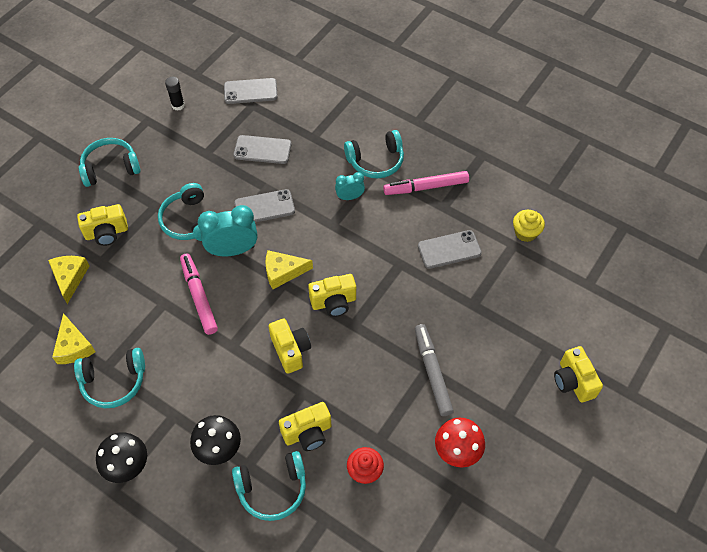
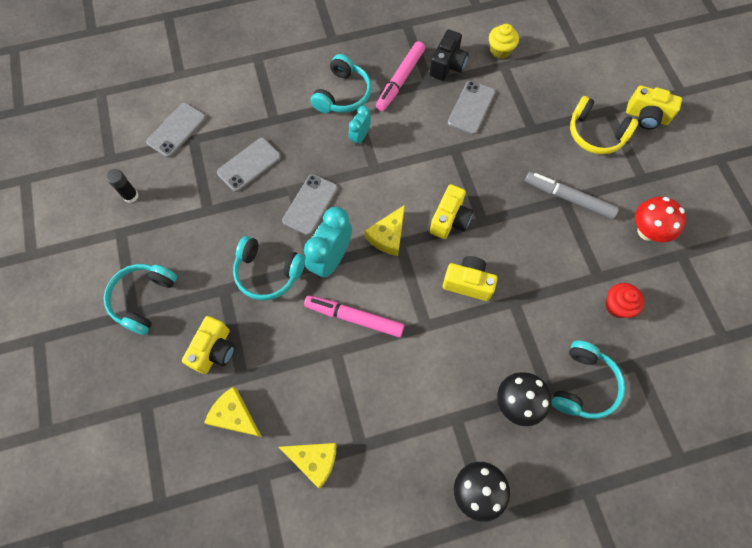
camera: 50 degrees left, 10 degrees up
(114, 382) = (381, 448): turquoise headphones -> none
(308, 433) = (553, 323): yellow camera -> none
(472, 208) = (447, 65): none -> black camera
(515, 353) = (595, 134): none -> yellow headphones

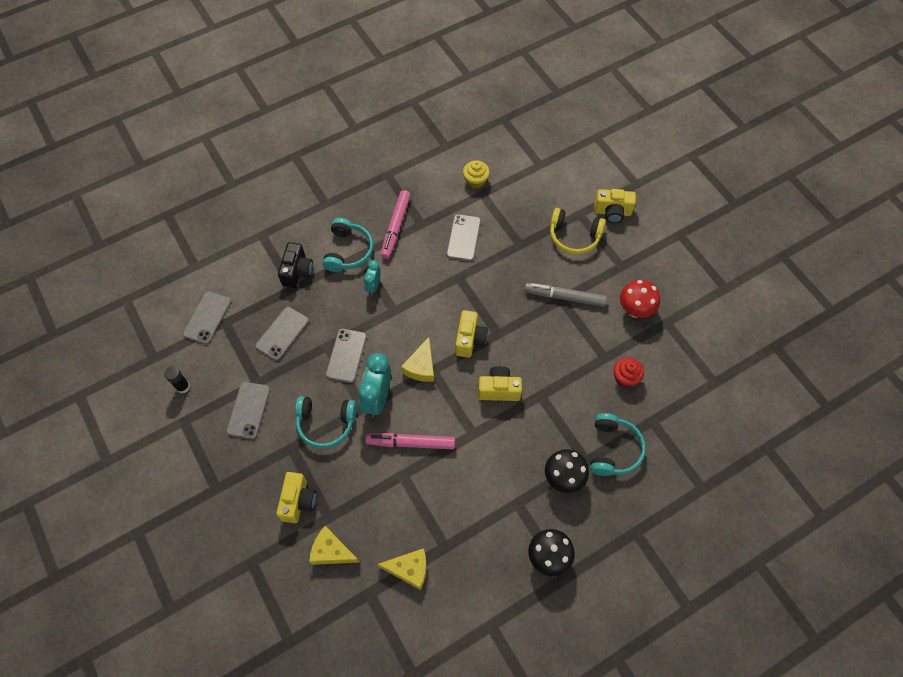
camera: 15 degrees left, 5 degrees down
(143, 299) = (222, 474): turquoise headphones -> none
(190, 238) = (248, 410): none -> grey phone
(447, 65) = (433, 205): black camera -> black camera (297, 272)

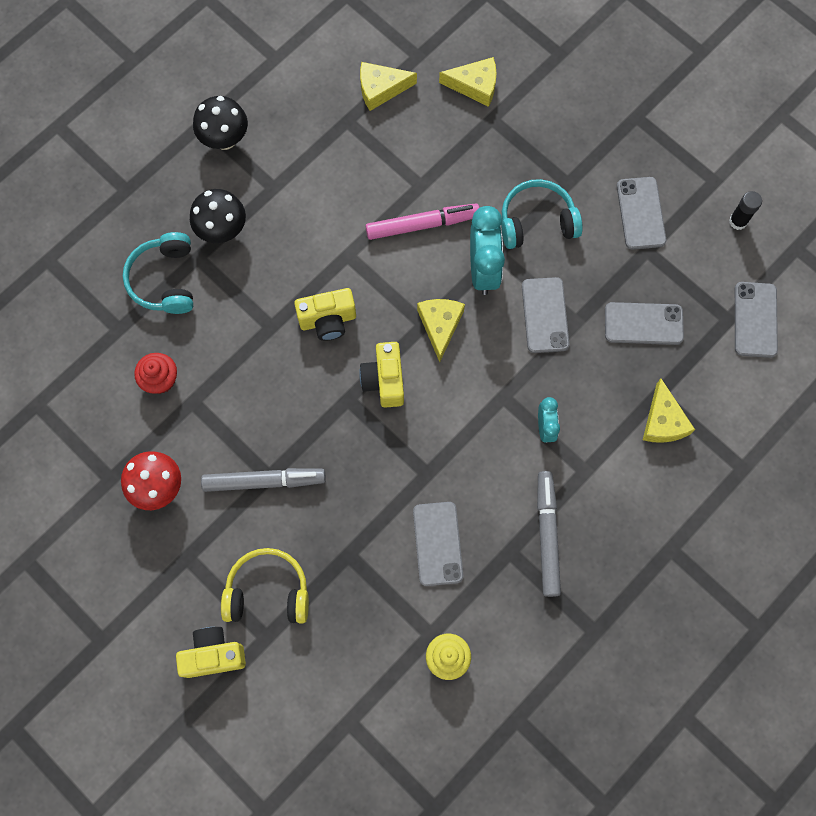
camera: 165 degrees right, 10 degrees up
(282, 333) = (643, 324): grey phone -> grey phone turned 75 degrees clockwise
(297, 272) = (663, 421): black camera -> yellow cheese
(298, 501) = (533, 126): yellow camera -> none
(348, 251) = (603, 474): turquoise headphones -> none
(395, 227) = (547, 535): pink marker -> grey marker

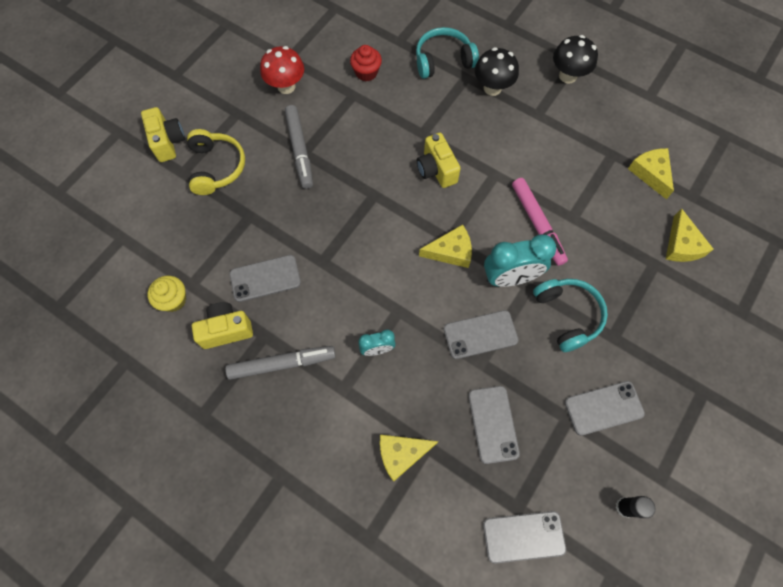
camera: 80 degrees right, 5 degrees down
(384, 380) = (395, 218): yellow camera -> yellow camera (226, 330)

